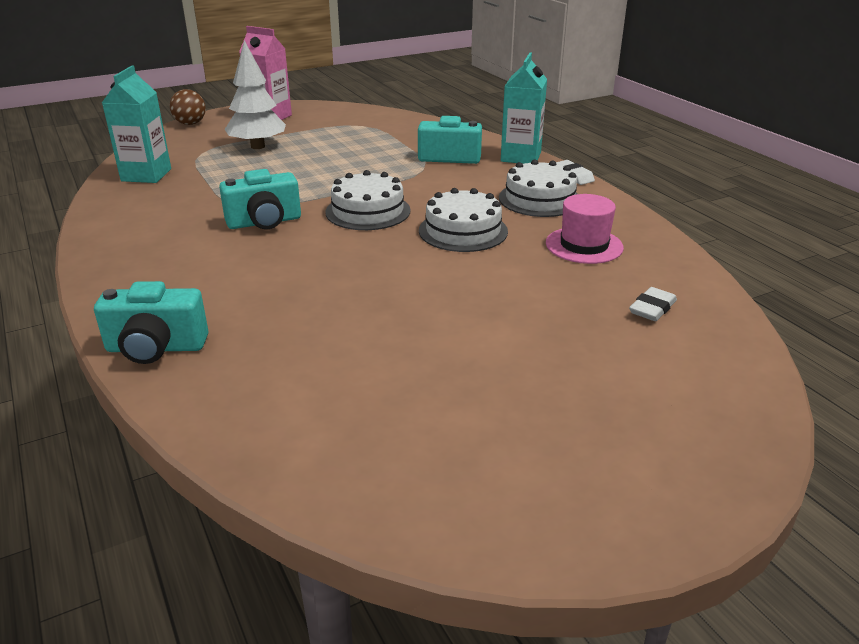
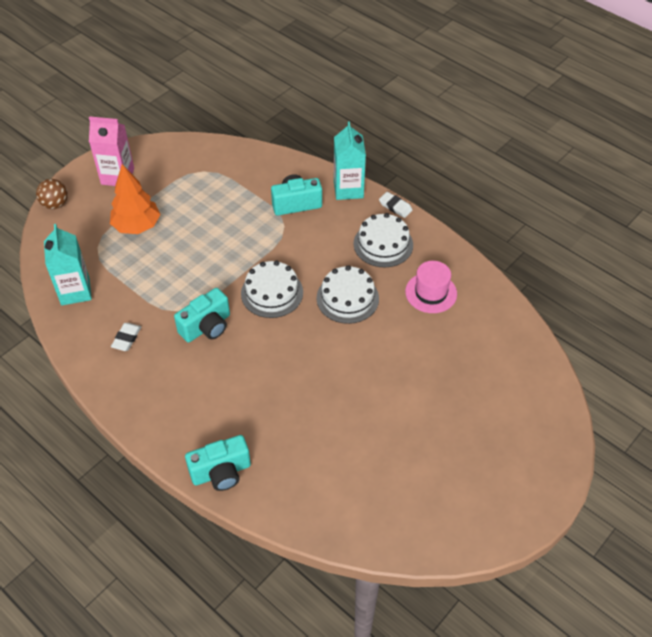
camera: 20 degrees left, 20 degrees up
(257, 146) = (137, 226): white tree -> orange tree
(652, 308) = (490, 347): white eraser -> white eraser (126, 338)

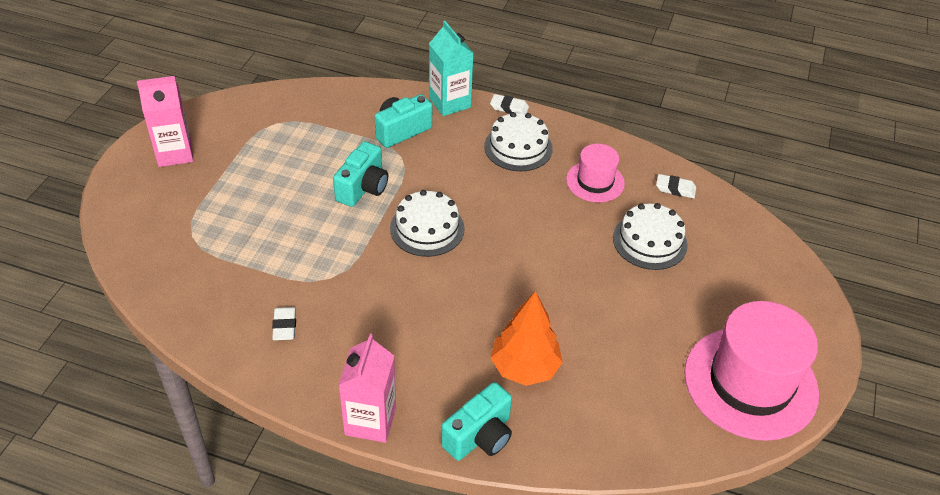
camera: 25 degrees left, 5 degrees down
(55, 204) = (111, 203): brown ball -> none
(75, 291) = (191, 292): turquoise carton -> none
(137, 226) = (229, 200): orange tree -> orange tree (524, 367)
(149, 432) = (370, 421): none -> pink carton
(206, 327) = (373, 285): turquoise camera -> turquoise camera (363, 188)
(347, 298) = (512, 211): white cake -> white cake (649, 241)
(460, 506) = (750, 382): none -> pink hat
(497, 319) = (675, 189): none -> white eraser

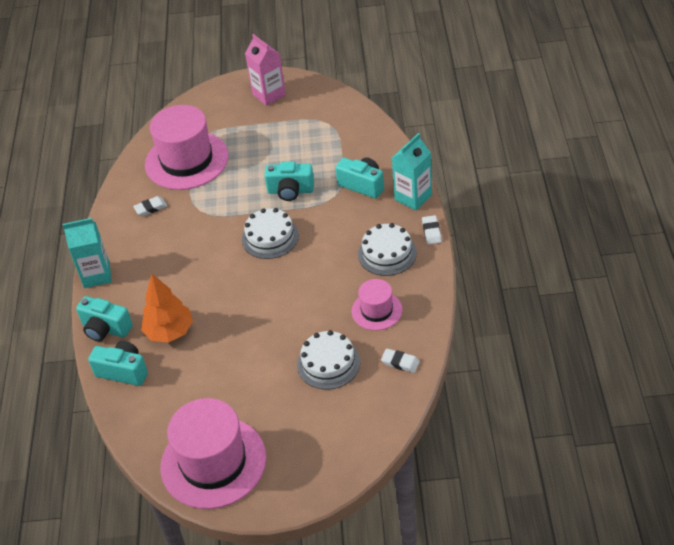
camera: 75 degrees right, 0 degrees up
(224, 263) = (187, 160): none -> pink hat
(370, 421) = (96, 275): pink carton -> turquoise carton
(566, 436) = (123, 371): none -> turquoise camera
(675, 189) = (400, 362): white eraser -> white eraser turned 60 degrees counterclockwise

